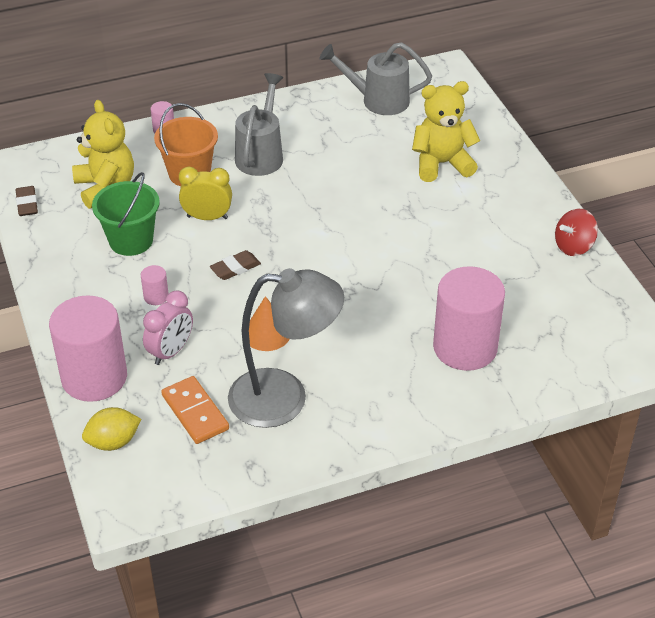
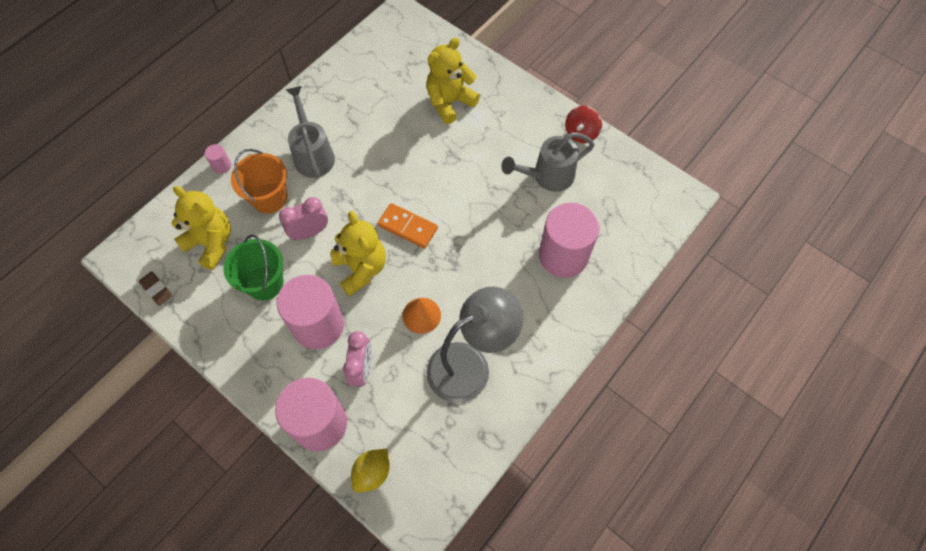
camera: 30 degrees left, 20 degrees up
(156, 296) = (318, 325): pink cylinder -> pink cylinder, size x2.47
(195, 412) = (414, 413): orange domino -> orange domino (407, 227)
(207, 217) = (310, 232): yellow clock -> pink clock
(235, 268) = (361, 268): brown eraser -> yellow teddy bear
(378, 100) = (368, 64): grey watering can -> grey watering can (548, 176)

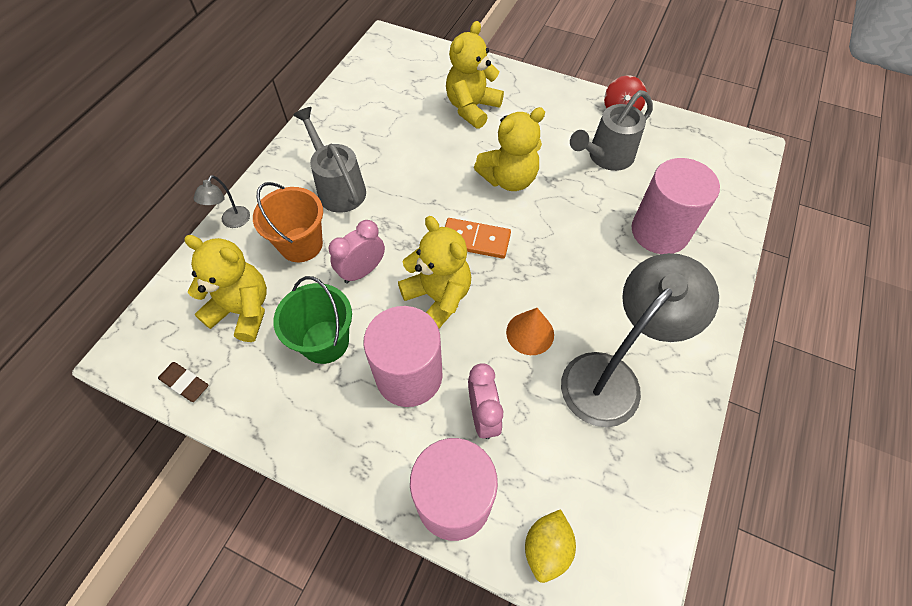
camera: 15 degrees left, 5 degrees down
(222, 166) = (232, 222): pink cylinder -> grey lamp
(456, 178) = (509, 179): none -> yellow teddy bear

